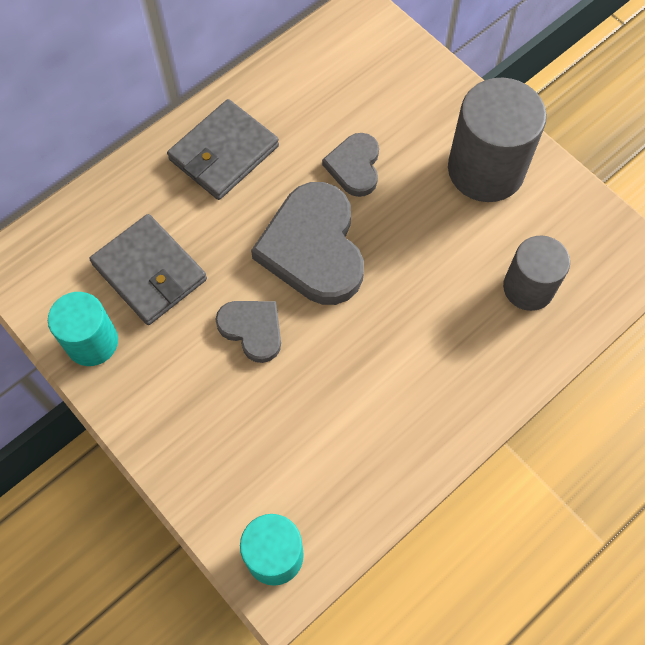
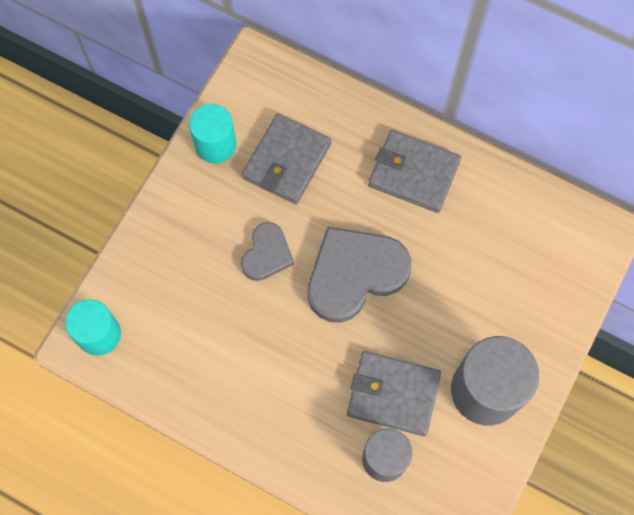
camera: 70 degrees right, 5 degrees up
(354, 166) = (443, 280): grey heart -> none
(461, 256) = (393, 394): none -> grey wallet

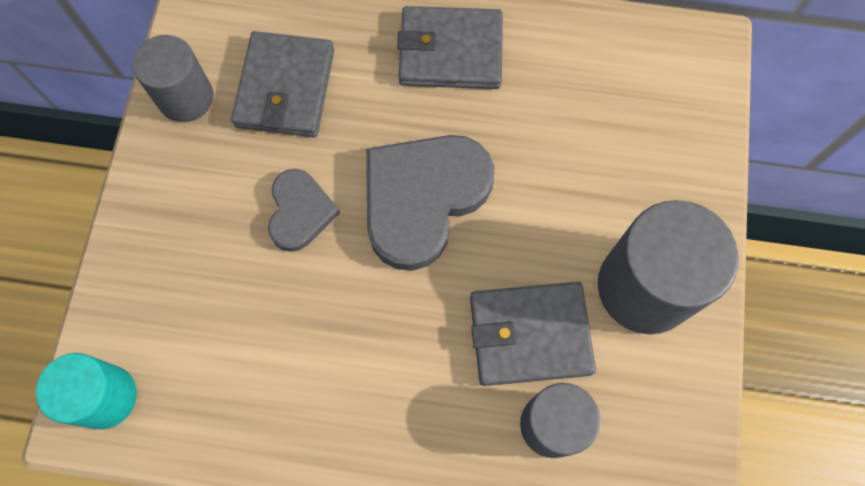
camera: 20 degrees left, 0 degrees up
(215, 145) = (186, 97): turquoise cylinder -> grey cylinder

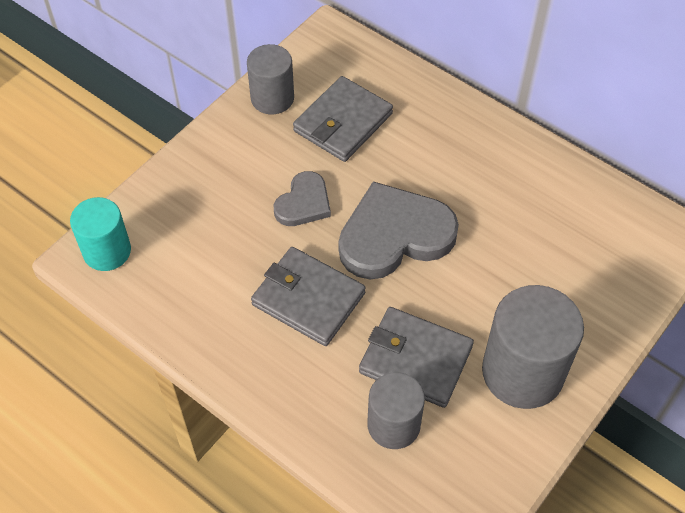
camera: 30 degrees right, 15 degrees down
(450, 52) = (475, 152): grey wallet -> grey wallet (308, 299)

